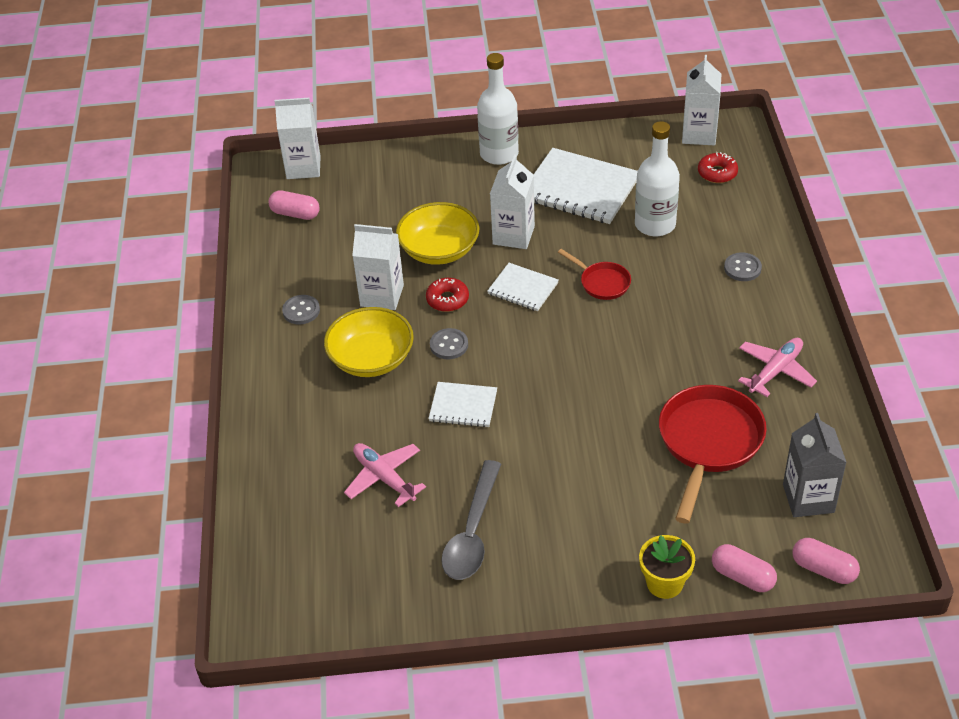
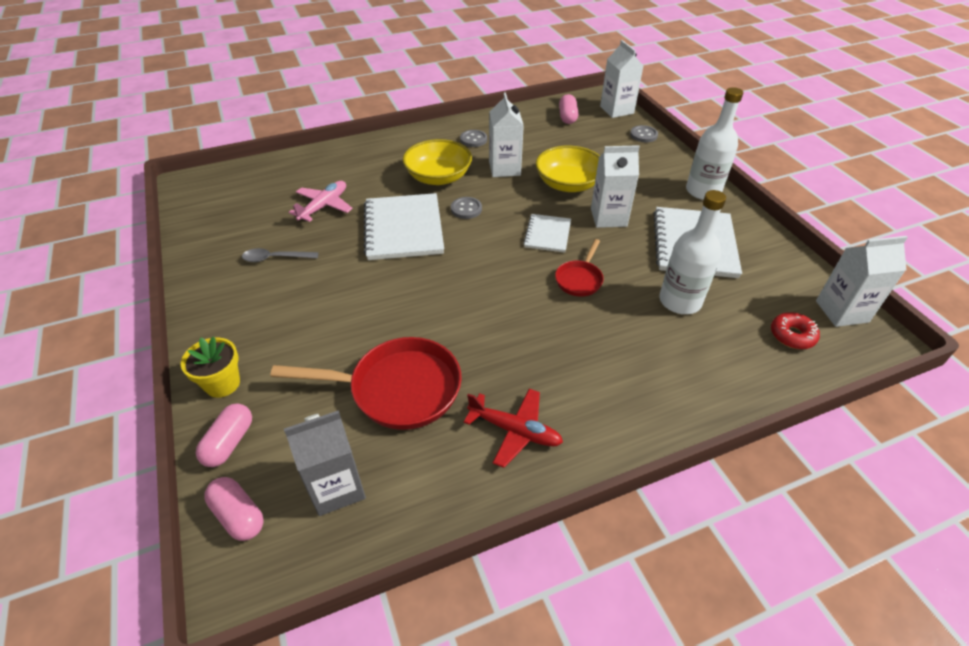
camera: 70 degrees right, 0 degrees up
(447, 299) = (515, 199): red donut -> none
(463, 406) = (404, 228): white notebook -> white notebook, size x1.82
(472, 532) = (275, 258): grey spoon -> grey spoon, size x0.61
(742, 268) = (657, 379): grey button -> grey button (643, 135)
(775, 371) = (515, 431): pink plane -> red plane
(823, 569) = (238, 515): pink capsule -> pink capsule turned 60 degrees counterclockwise

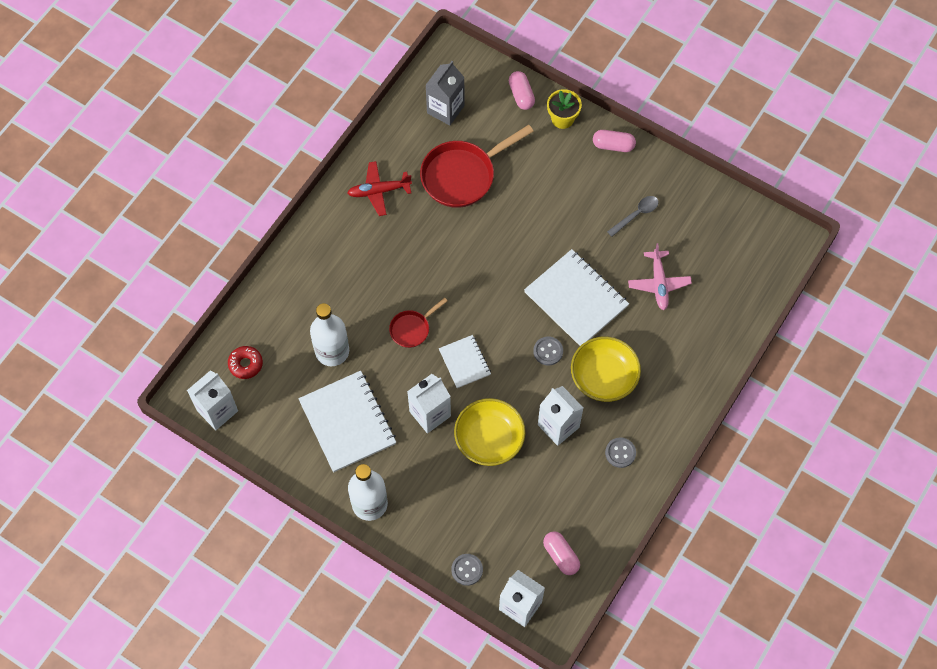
camera: 145 degrees right, 20 degrees up
(238, 515) = (478, 71): pink capsule -> pink capsule (613, 145)
(579, 279) = (412, 329): red pan -> red pan turned 120 degrees counterclockwise

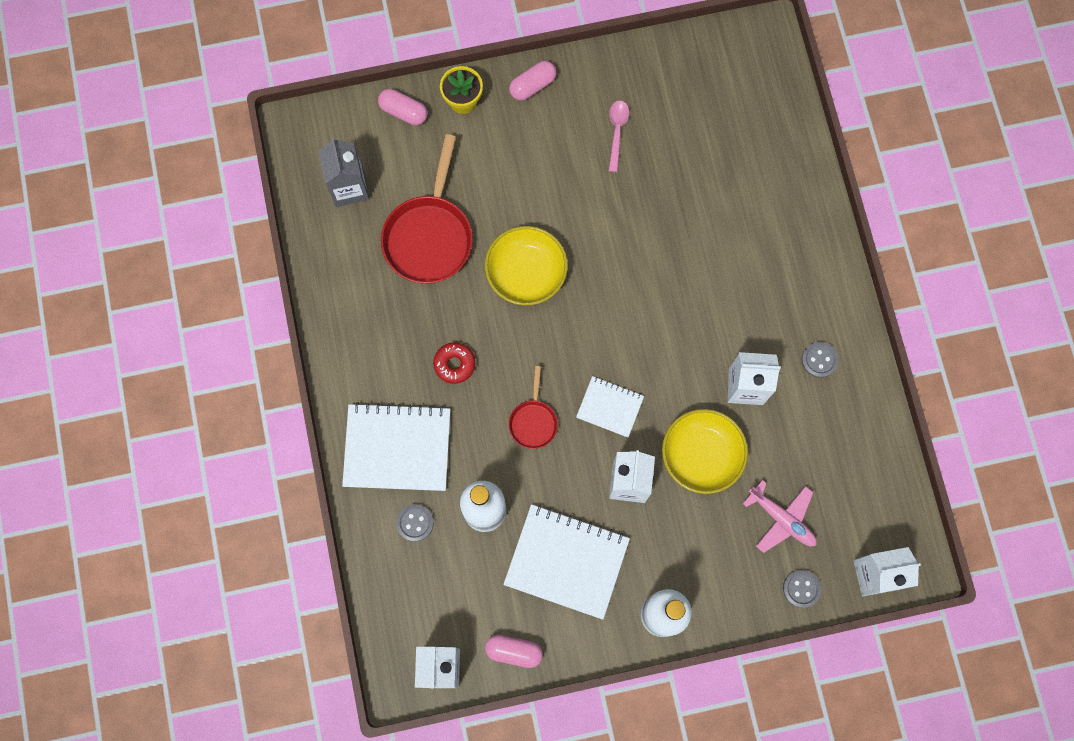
camera: 45 degrees left, 10 degrees up
(245, 364) = (420, 599): red donut -> red donut (454, 364)
(378, 191) = (369, 322): red plane -> none
(548, 351) = (669, 328): grey button -> grey button (415, 523)
(561, 556) = (863, 498): pink capsule -> pink capsule (514, 651)
(576, 299) = (645, 258): white notebook -> white notebook (397, 448)
(603, 377) = (738, 305): yellow bowl -> yellow bowl (526, 273)
(636, 215) = (617, 132): grey spoon -> pink spoon
(659, 283) = (699, 177): pink plane -> pink plane (782, 519)

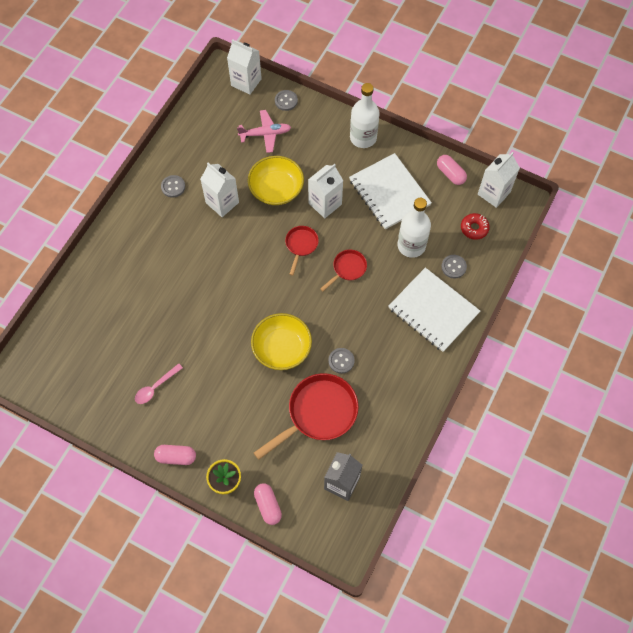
camera: 140 degrees left, 10 degrees down
(452, 309) = (341, 361): none -> grey button
(454, 364) = (365, 330): red donut -> red donut (474, 228)
(610, 407) = (301, 245): white notebook -> red pan
(782, 519) = (265, 134): pink plane -> pink plane turned 90 degrees clockwise

